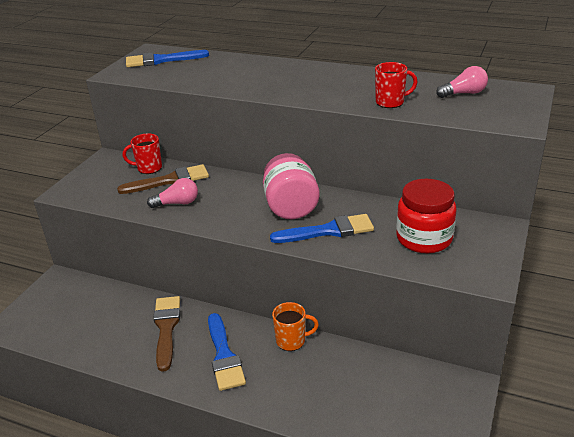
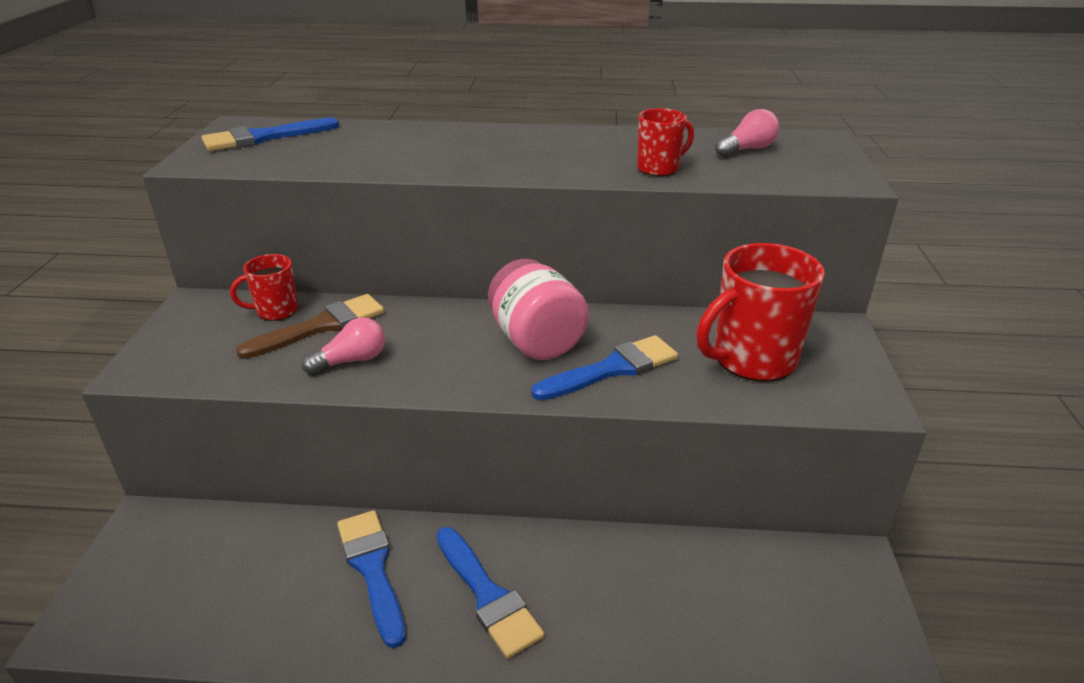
camera: 20 degrees left, 0 degrees up
(166, 328) = (372, 569): brown brush -> blue brush
(292, 341) = (582, 547): orange mug -> none
(424, 239) = (752, 360): red jar -> red mug

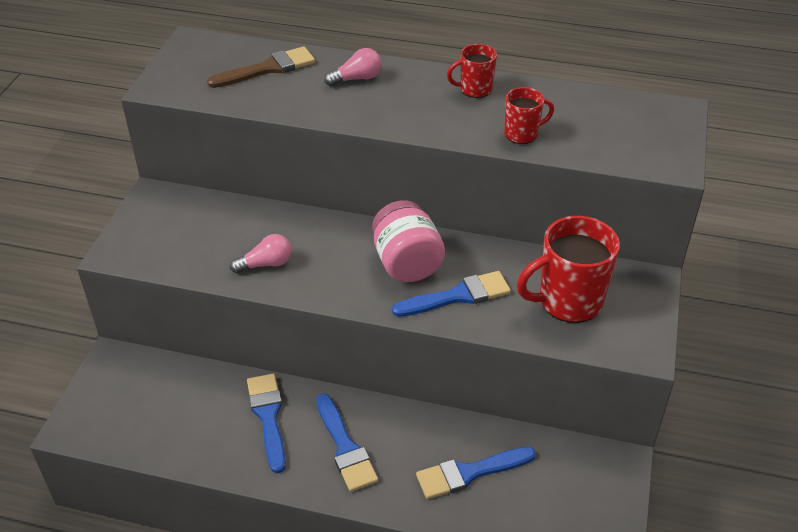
camera: 10 degrees right, 10 degrees up
(264, 137) = (213, 61): blue brush -> blue brush (469, 473)
(276, 311) = (213, 210): red mug -> red mug (475, 89)
(321, 326) = (246, 229): brown brush -> brown brush (267, 69)
(747, 149) = (606, 117): pink light bulb -> pink light bulb (357, 79)

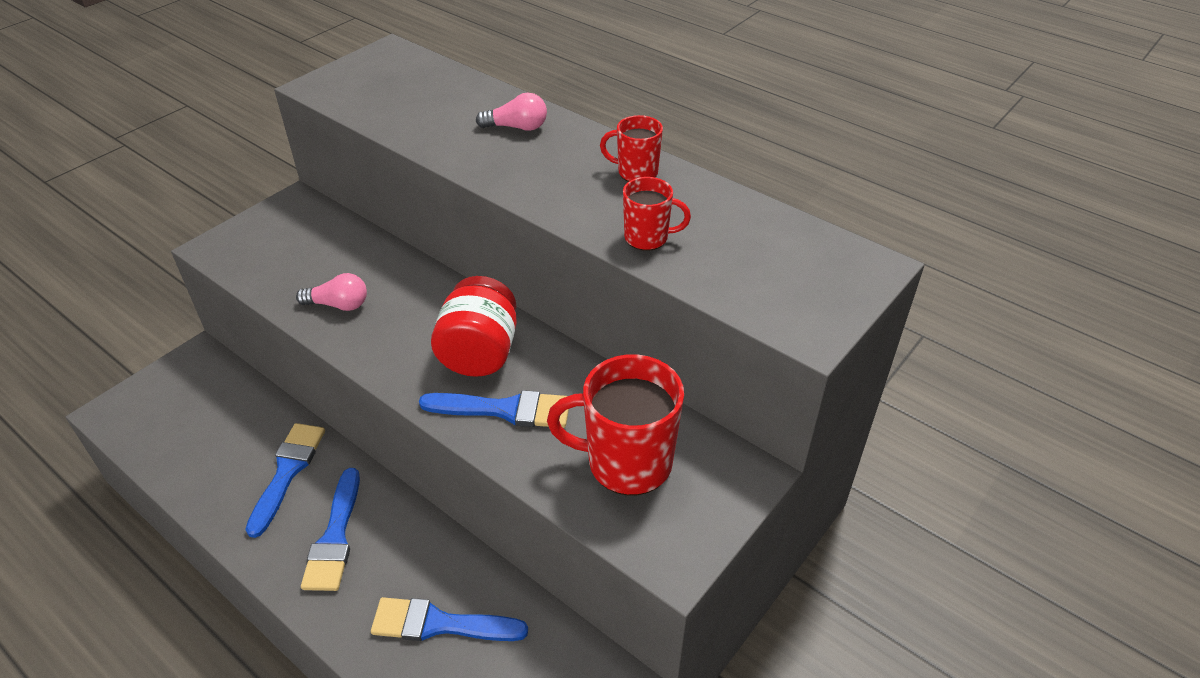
camera: 25 degrees right, 0 degrees up
(267, 69) = (436, 94): brown brush -> none
(406, 263) = (479, 353): pink jar -> red jar

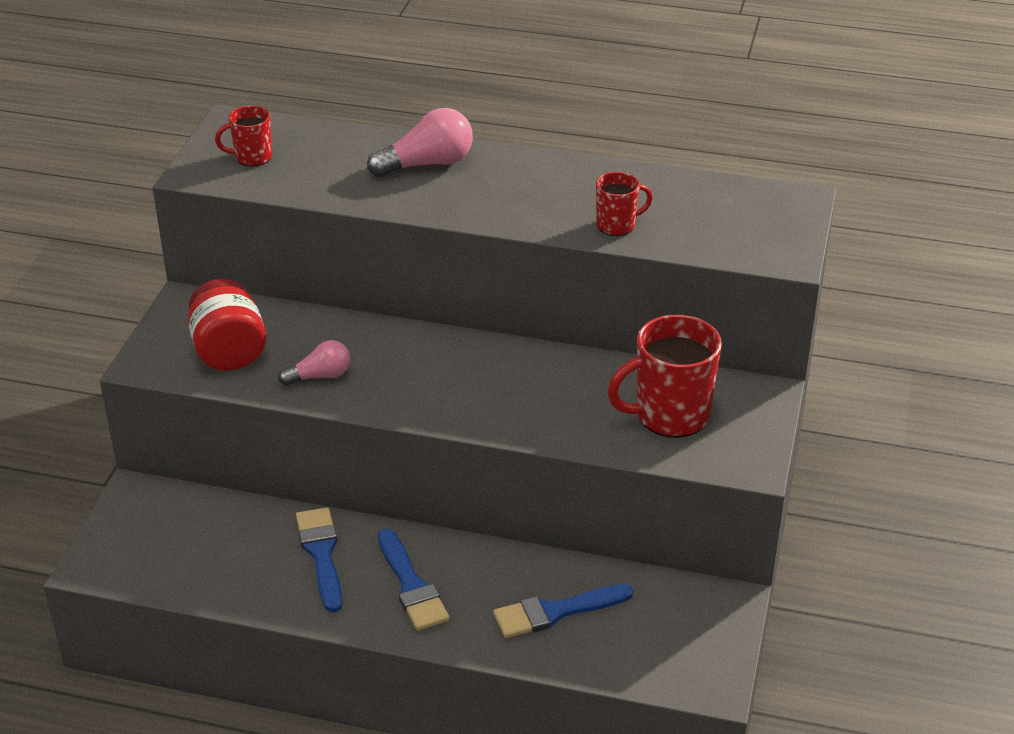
camera: 25 degrees left, 5 degrees down
(479, 353) = (484, 375): red jar -> red jar (229, 352)
(505, 410) = (542, 410): blue brush -> none
(517, 127) = (427, 164): pink light bulb -> pink light bulb, size x1.57
(636, 172) = (565, 176): red mug -> red mug (252, 157)

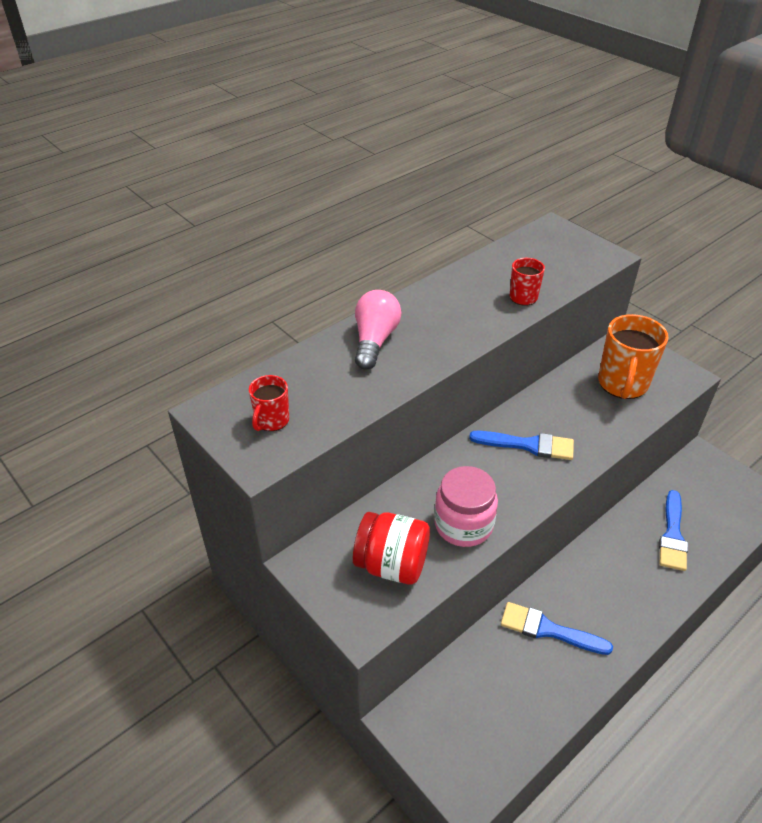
camera: 55 degrees left, 5 degrees up
(320, 376) = (463, 525): pink light bulb -> pink jar
(411, 586) = (609, 594): blue brush -> blue brush (528, 445)
(670, 415) = (622, 384): red mug -> orange mug

